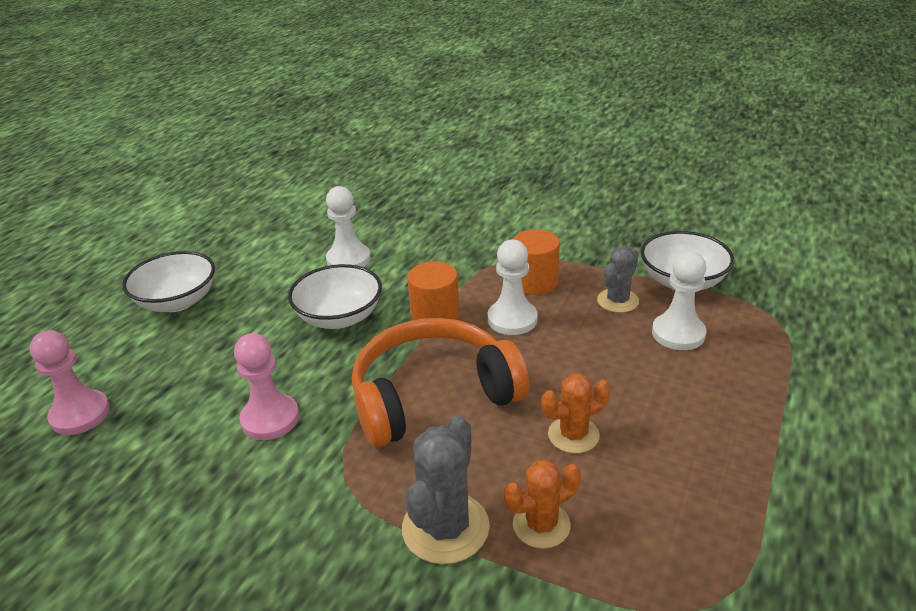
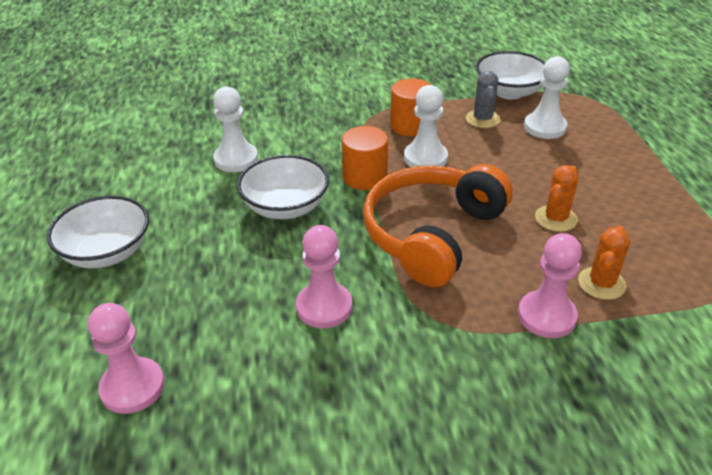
camera: 35 degrees left, 5 degrees up
(445, 528) = (546, 316): grey cactus -> pink pawn

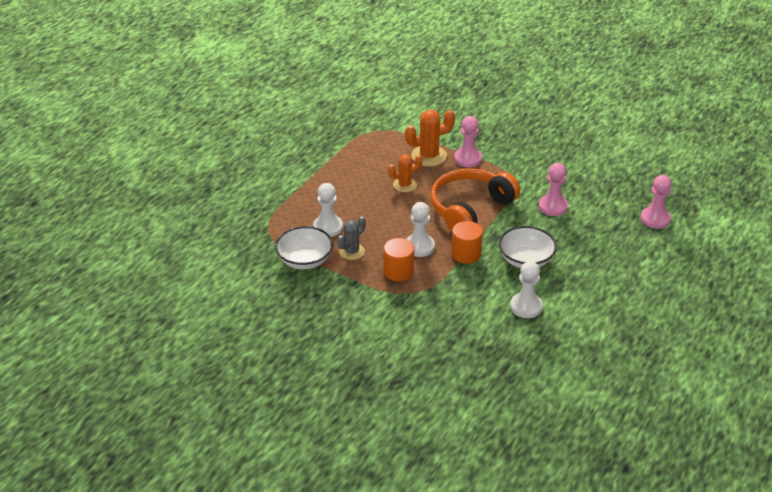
camera: 140 degrees left, 0 degrees up
(107, 252) = (637, 285): white bowl -> none
(432, 234) = (470, 209): orange headphones -> orange headphones turned 150 degrees clockwise
(601, 283) = (429, 156): orange cactus -> orange cactus, size x1.53

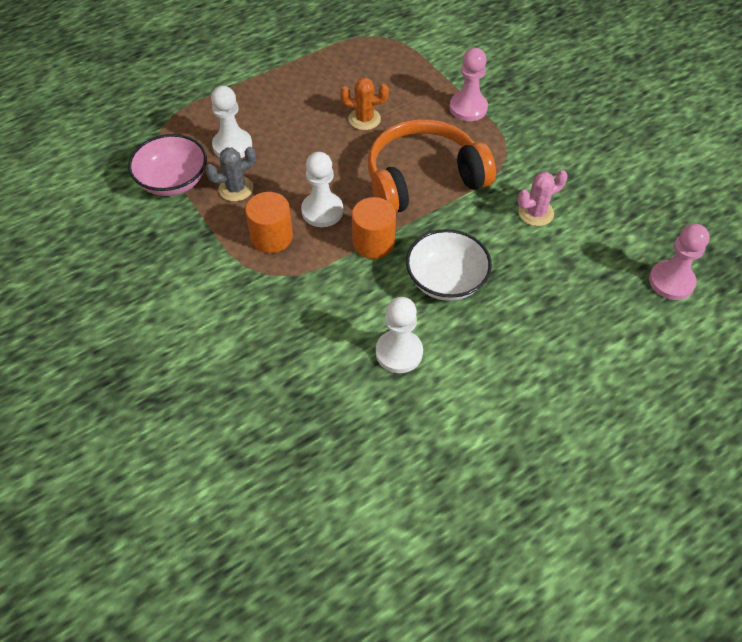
camera: 25 degrees right, 15 degrees up
(304, 260) = (173, 181): white bowl -> pink bowl
(429, 156) = (421, 89): orange cactus -> none
(553, 206) = (536, 213): pink pawn -> pink cactus

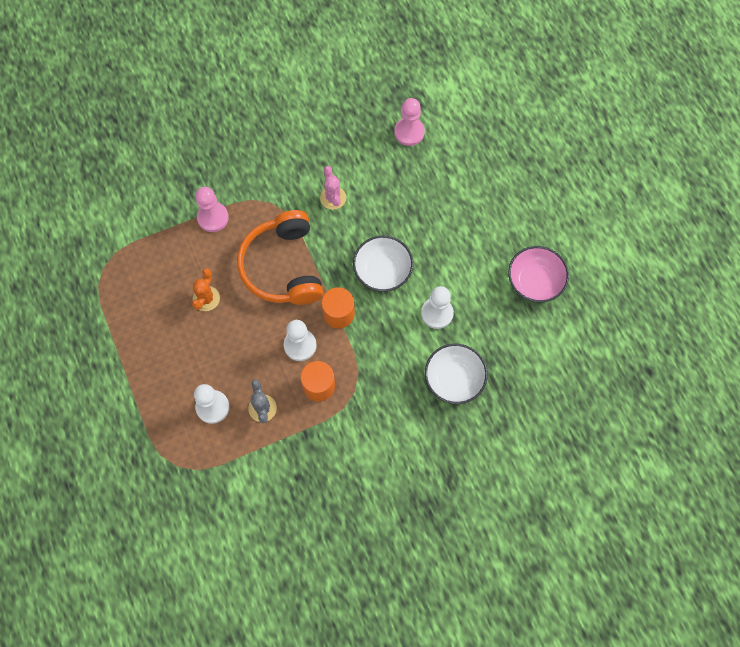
camera: 80 degrees left, 15 degrees up
(173, 181) = (243, 458): pink bowl -> pink bowl (534, 281)
(302, 387) = (454, 379): none -> white bowl

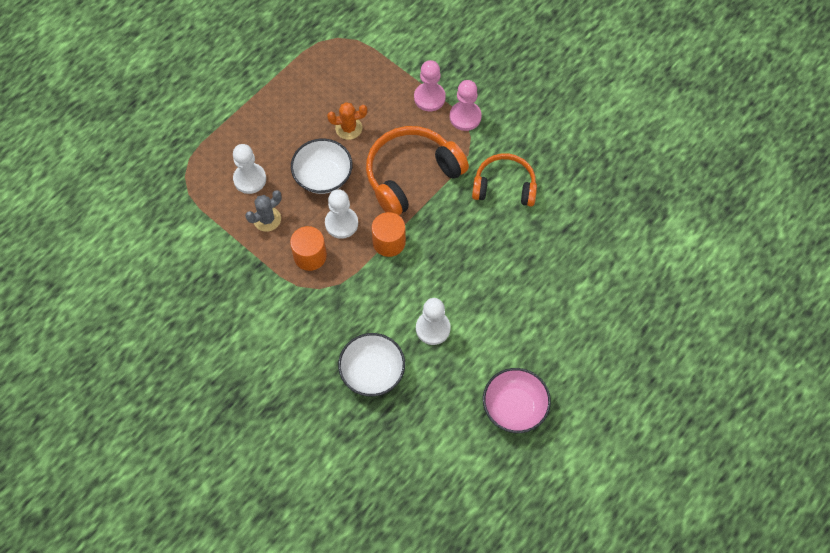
camera: 65 degrees right, 5 degrees down
(333, 198) = (504, 186): pink cactus -> orange headphones
(382, 271) = (451, 262): white bowl -> white bowl (323, 176)
(409, 132) = (613, 223): pink pawn -> pink pawn (465, 117)

